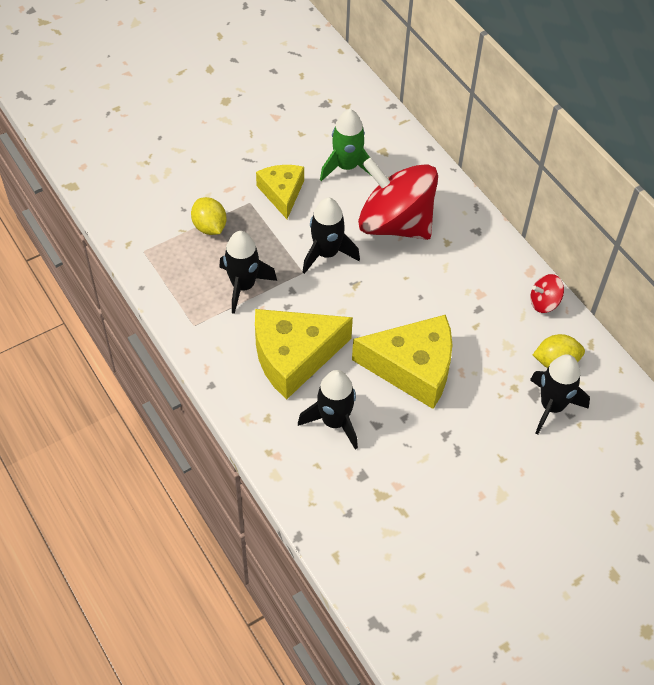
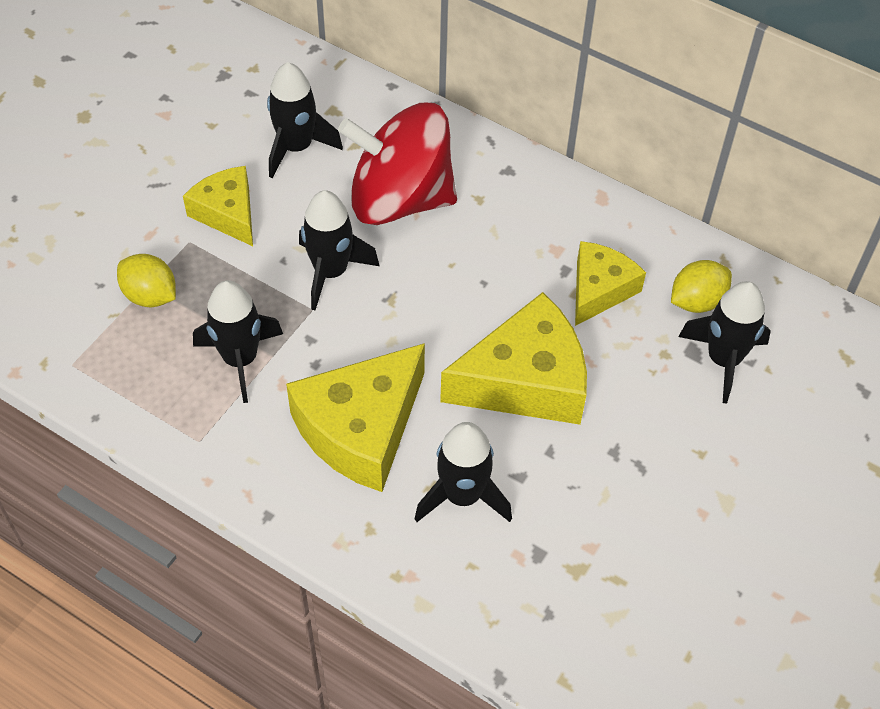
camera: 25 degrees left, 0 degrees up
(347, 167) = (296, 147): green rocket -> black rocket
(494, 330) = (599, 290): none -> yellow cheese
(544, 302) = (641, 231): red spinning top -> none

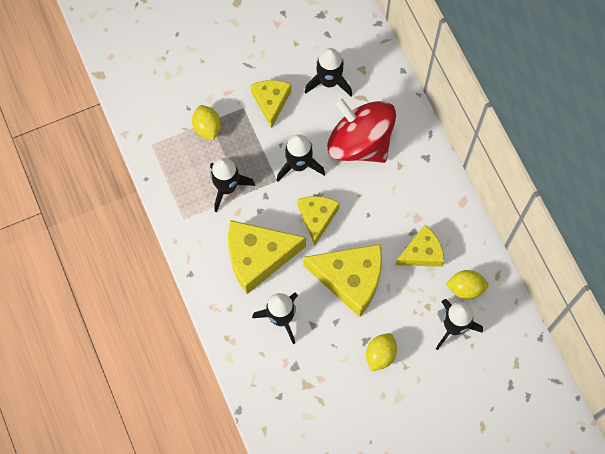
camera: 35 degrees right, 15 degrees up
(411, 326) = (317, 218): none -> yellow cheese
(652, 459) = (380, 355): none -> yellow lemon

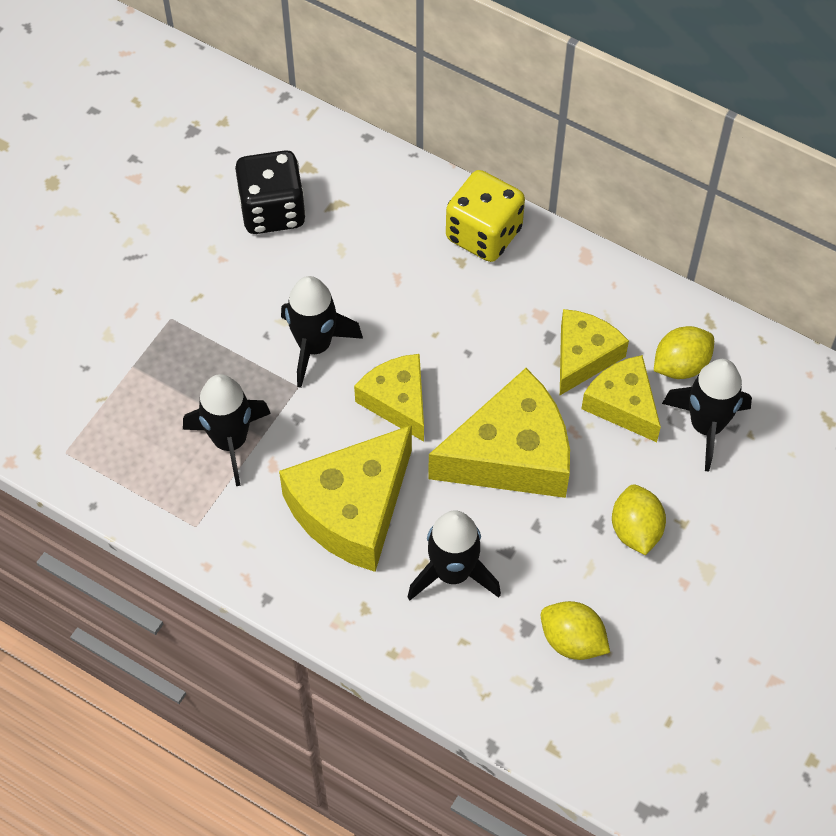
camera: 35 degrees left, 10 degrees down
(207, 128) = (136, 377): yellow lemon -> yellow lemon (572, 641)
(271, 102) = (207, 286): yellow cheese -> yellow cheese (623, 404)
(329, 82) = (272, 211): black rocket -> black dice
(360, 143) = (380, 264): red spinning top -> none
(421, 158) = (483, 234): none -> yellow dice

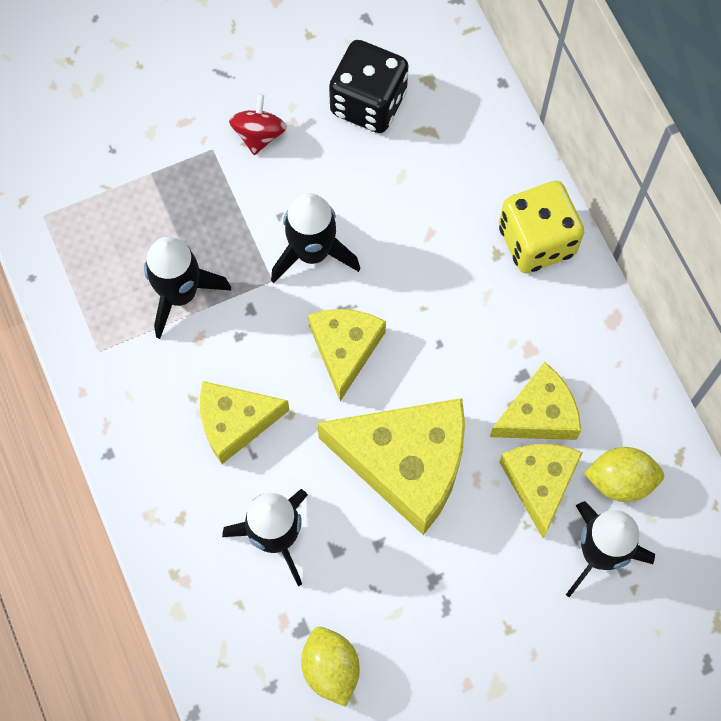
camera: 35 degrees right, 10 degrees up
(201, 285) = (259, 135): none -> red spinning top
(352, 509) = (235, 422): yellow cheese -> yellow cheese, size x0.61
(635, 530) = (461, 607): yellow lemon -> none

